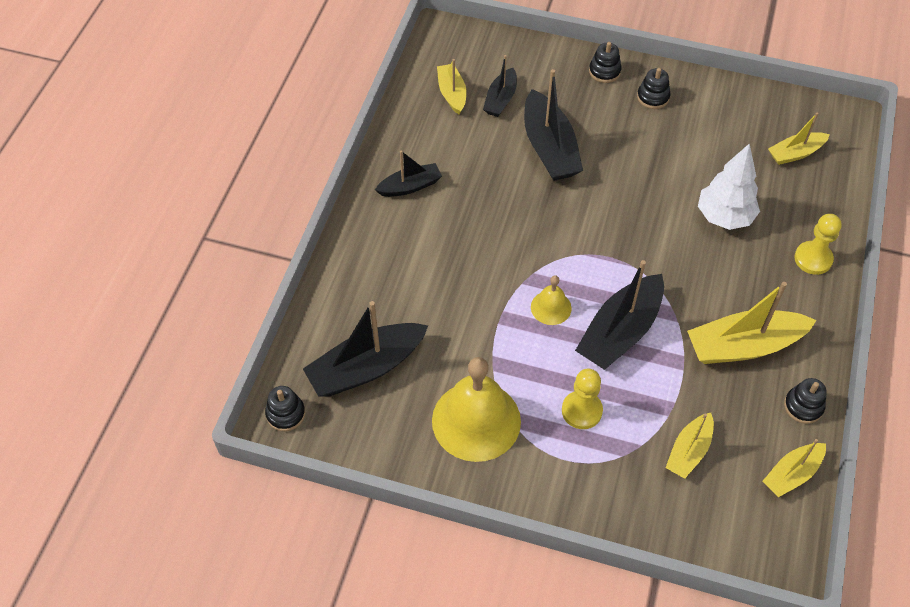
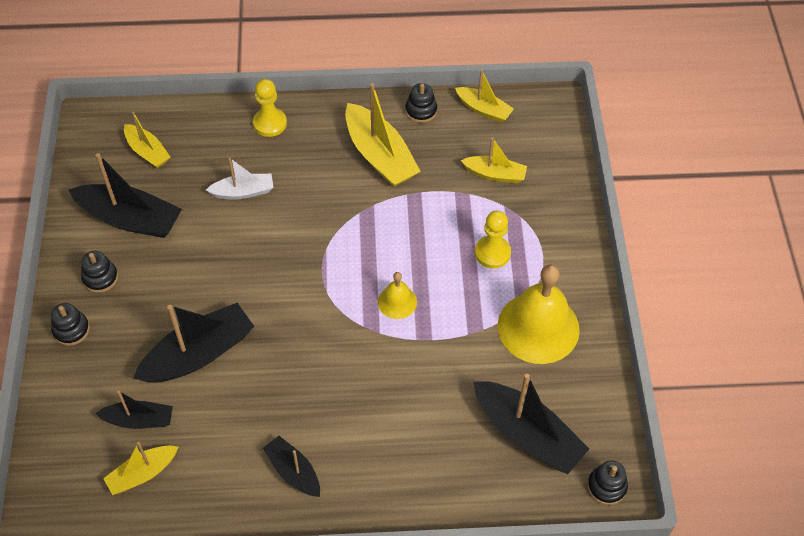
camera: 110 degrees left, 0 degrees up
(620, 332) = (402, 243): black boat -> black boat (130, 219)
(724, 217) = (243, 192): white tree -> white boat

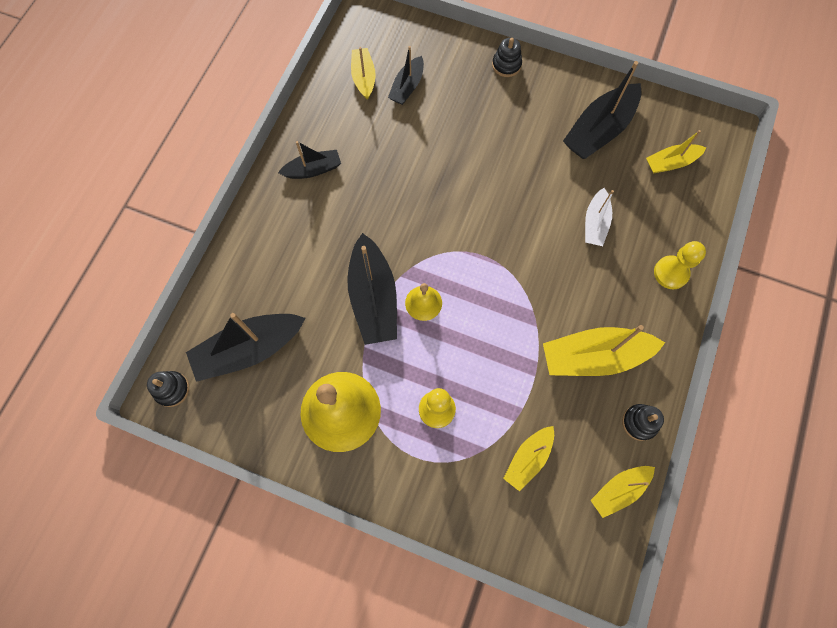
camera: 115 degrees right, 15 degrees up
(100, 278) = (547, 95): black stacking toy -> none
(199, 353) = (445, 140): black boat -> black boat (373, 298)

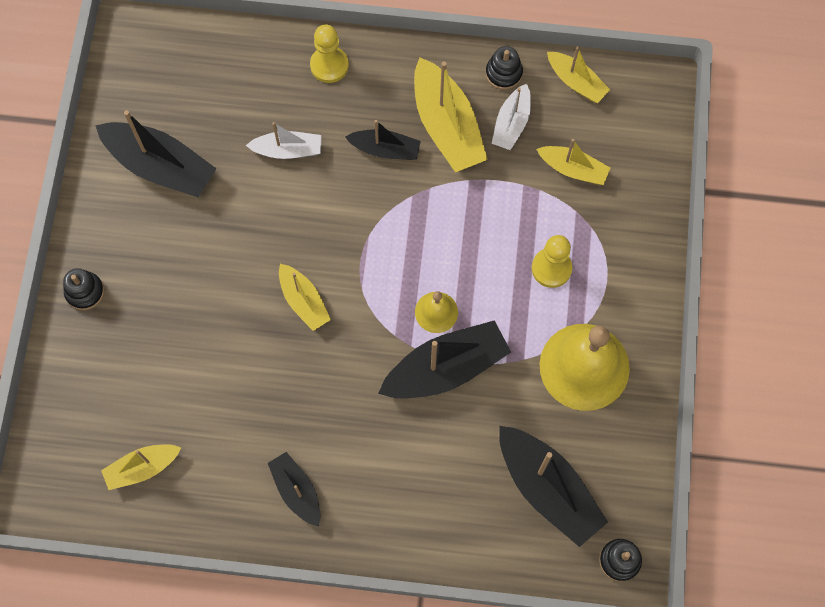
camera: 105 degrees left, 0 degrees up
(407, 87) = (145, 407): black boat -> black boat (385, 149)
(585, 415) = (511, 123): none -> white boat
(670, 163) = (188, 83): yellow boat -> yellow boat (304, 301)

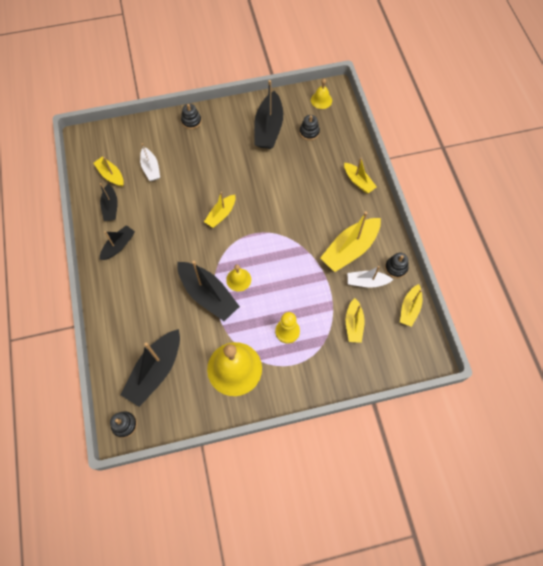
camera: 70 degrees right, 5 degrees down
(140, 59) = (321, 100): none -> yellow bell
(198, 104) = (309, 132): none -> black stacking toy
(288, 150) = (301, 179): white boat -> white boat (151, 168)
(329, 65) = (358, 181): yellow pawn -> yellow boat
(385, 149) = (322, 224): black boat -> black boat (111, 207)

